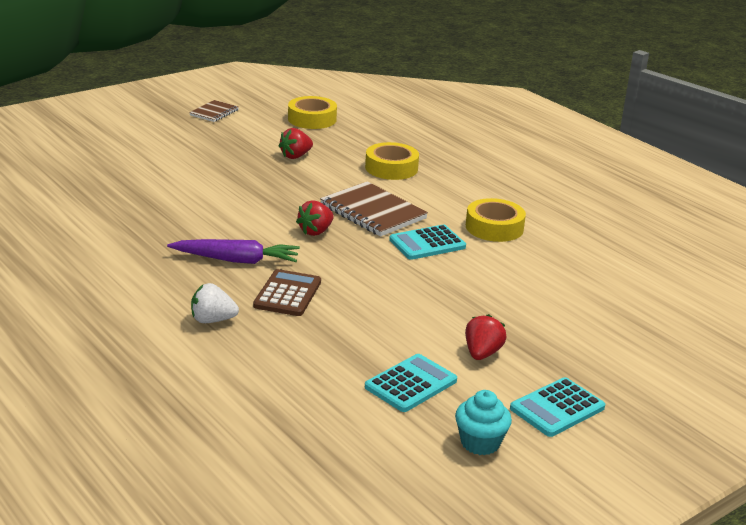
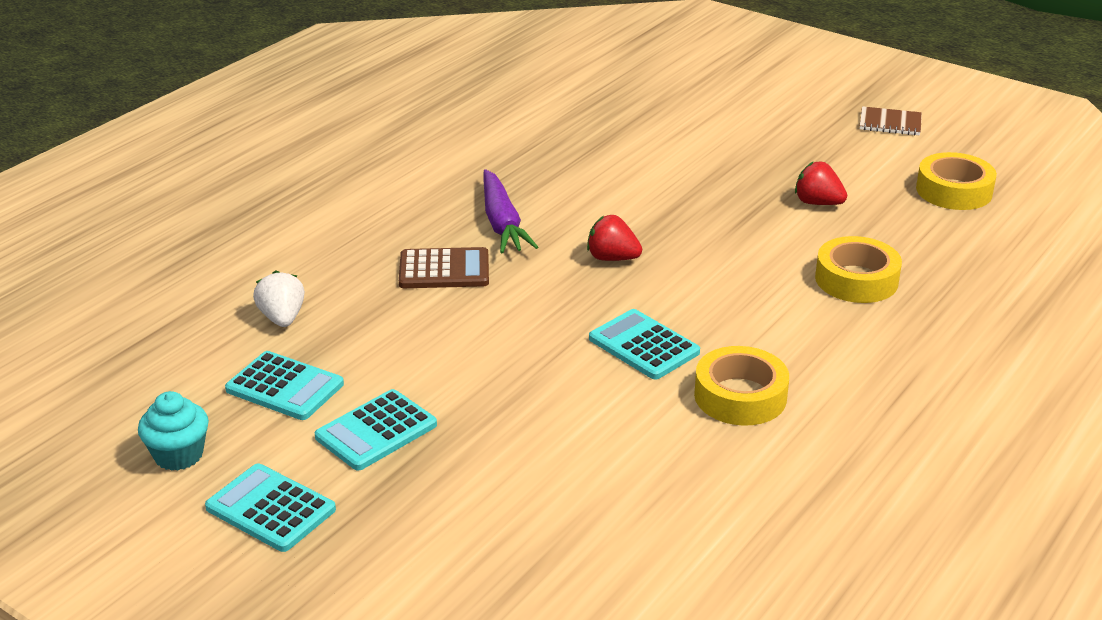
camera: 75 degrees right, 5 degrees up
(212, 320) = (362, 237): white strawberry -> white strawberry (282, 318)
(373, 212) = (702, 289): brown notebook -> none
(482, 353) = (376, 431): red strawberry -> turquoise calculator

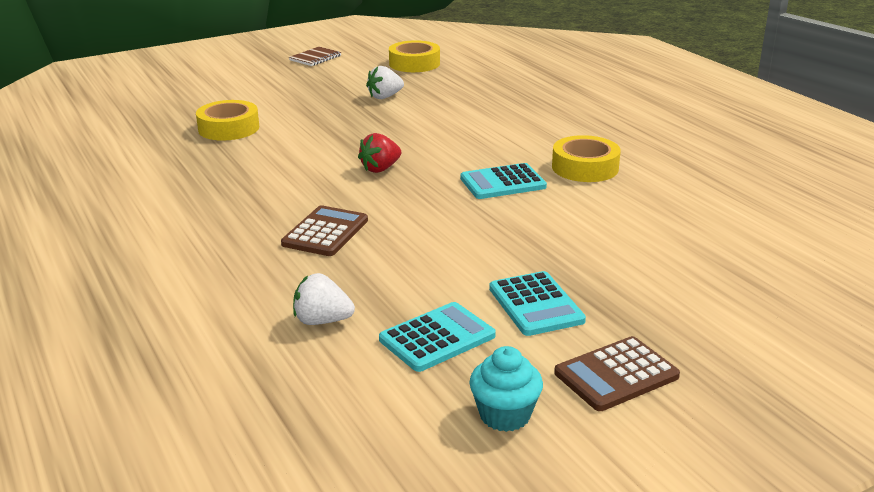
camera: 65 degrees left, 5 degrees down
(270, 509) = (616, 375): turquoise calculator -> brown calculator
(502, 223) = (282, 196): purple carrot -> none
(817, 203) = (385, 97): red strawberry -> white strawberry
(856, 280) = (484, 108): yellow tape -> yellow tape (229, 128)

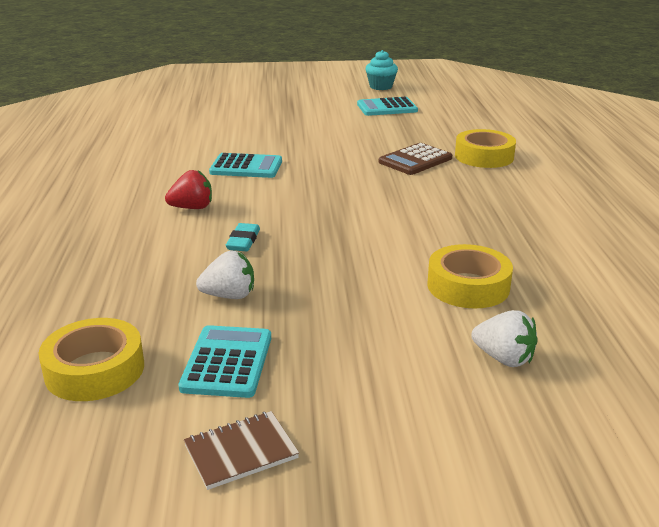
camera: 155 degrees left, 0 degrees up
(322, 321) = (443, 122): white strawberry -> white strawberry (503, 358)
(380, 169) = (332, 198): red strawberry -> red strawberry (192, 208)
(415, 124) = (243, 241): none -> turquoise eraser
(535, 305) = (322, 109): turquoise calculator -> turquoise calculator (227, 362)
(585, 167) = (165, 165): yellow tape -> yellow tape (484, 156)
(616, 375) = (319, 87): brown calculator -> none

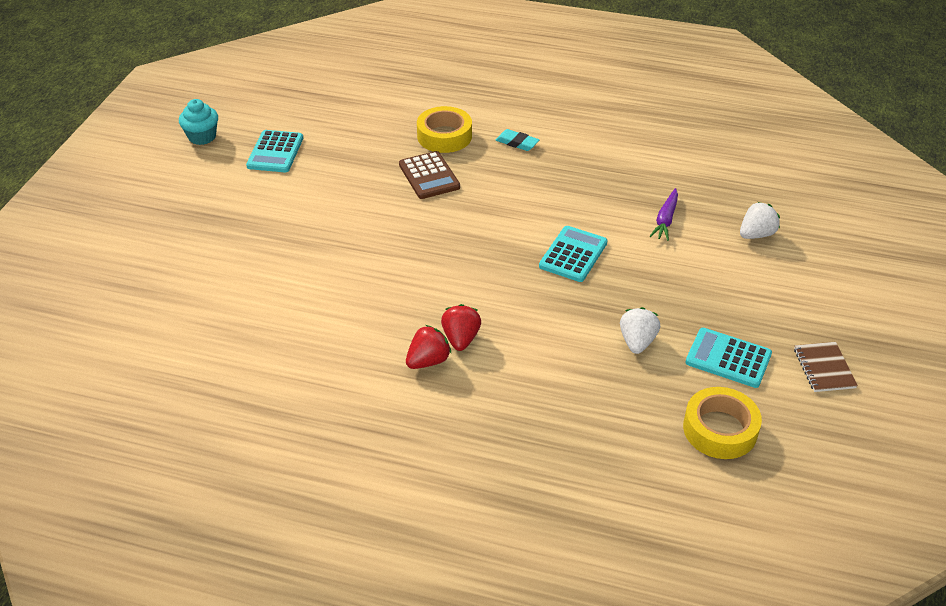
camera: 70 degrees left, 15 degrees up
(157, 200) = (428, 361): none -> red strawberry
(243, 241) = (546, 317): turquoise eraser -> turquoise eraser (517, 143)
(246, 167) = (380, 285): turquoise calculator -> turquoise calculator (573, 254)
(468, 286) = (665, 220): yellow tape -> purple carrot

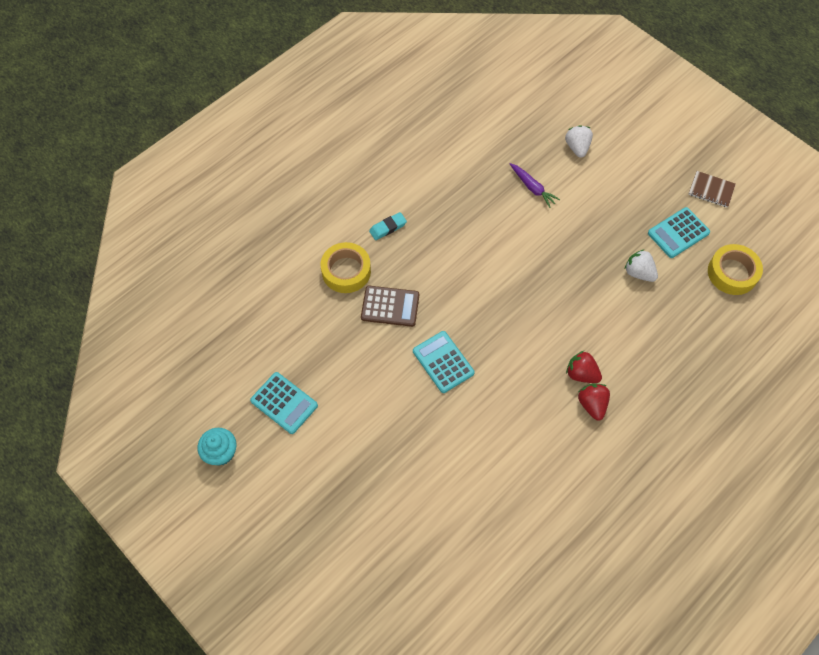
camera: 60 degrees left, 20 degrees up
(573, 254) = (535, 261): turquoise calculator -> turquoise calculator (443, 362)

